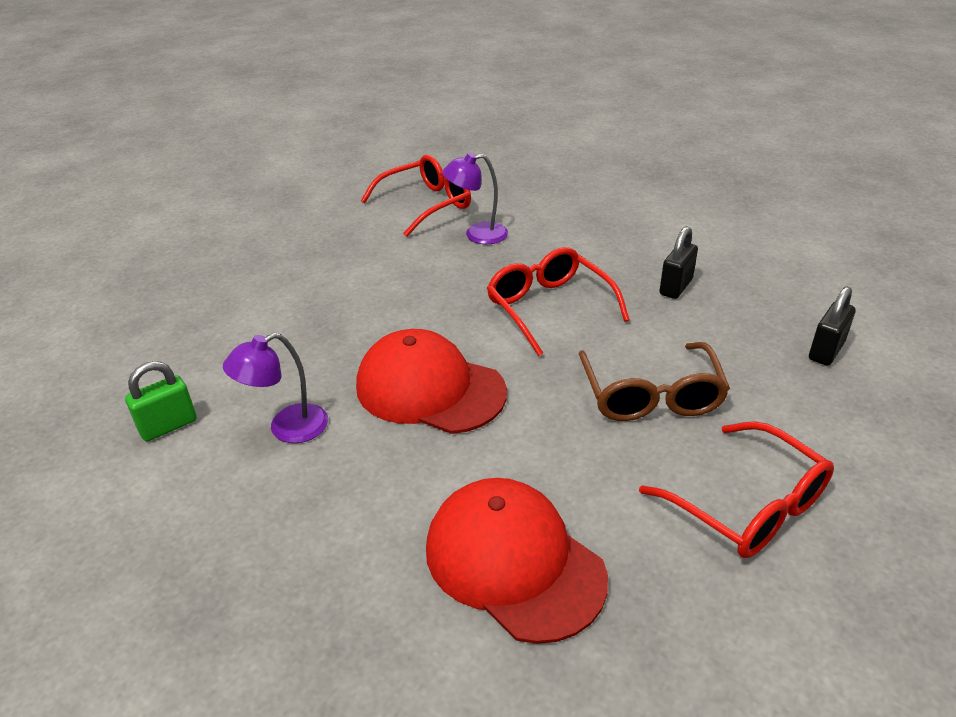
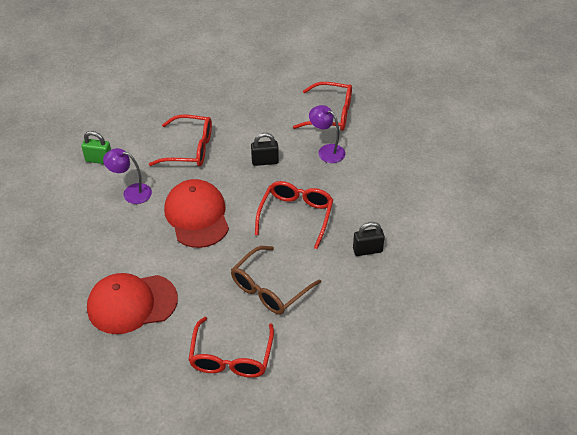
camera: 45 degrees right, 10 degrees up
(300, 329) = (190, 149): none -> red glasses
(514, 562) = (132, 303): red cap -> red cap turned 105 degrees counterclockwise
(826, 351) = (375, 334): black padlock -> black padlock (265, 161)

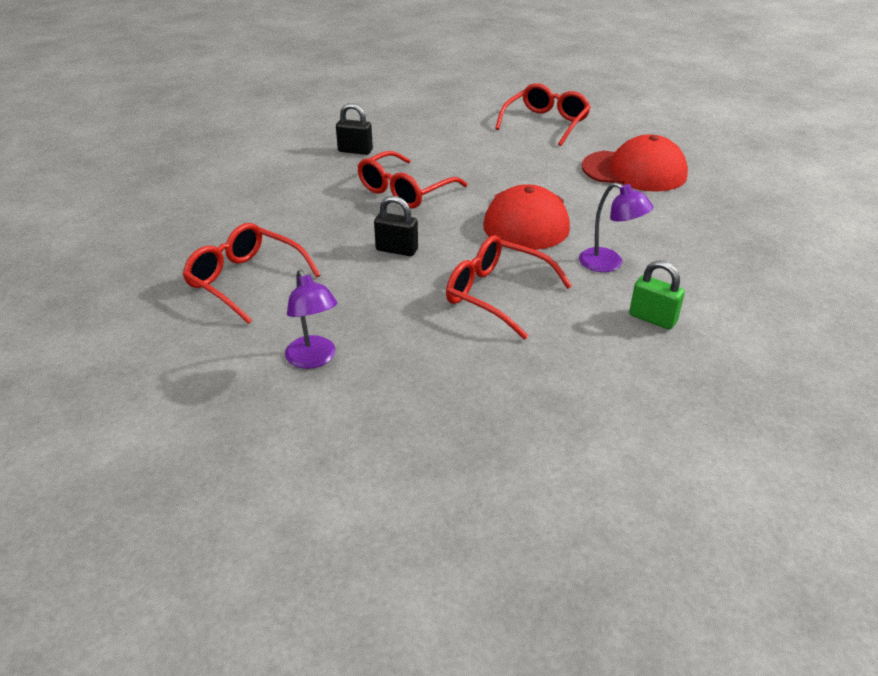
camera: 155 degrees left, 10 degrees down
(269, 288) = (480, 150): brown glasses -> none
(326, 151) = (302, 239): purple lamp -> purple lamp (314, 359)

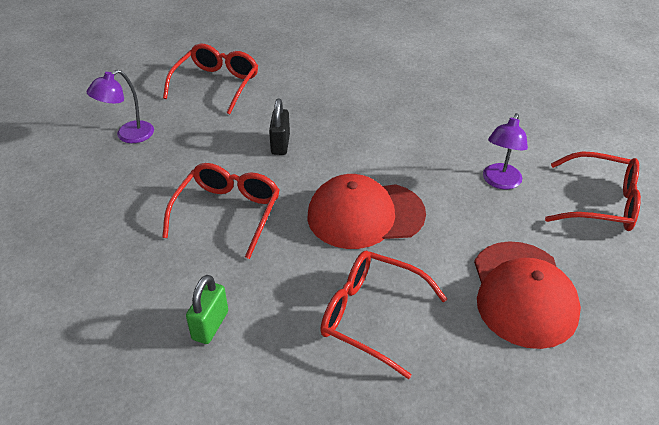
camera: 75 degrees right, 5 degrees up
(355, 151) = (442, 88): black padlock -> none
(404, 191) = (381, 130): red glasses -> red glasses (370, 316)
(609, 264) = (300, 285): purple lamp -> purple lamp (500, 182)

